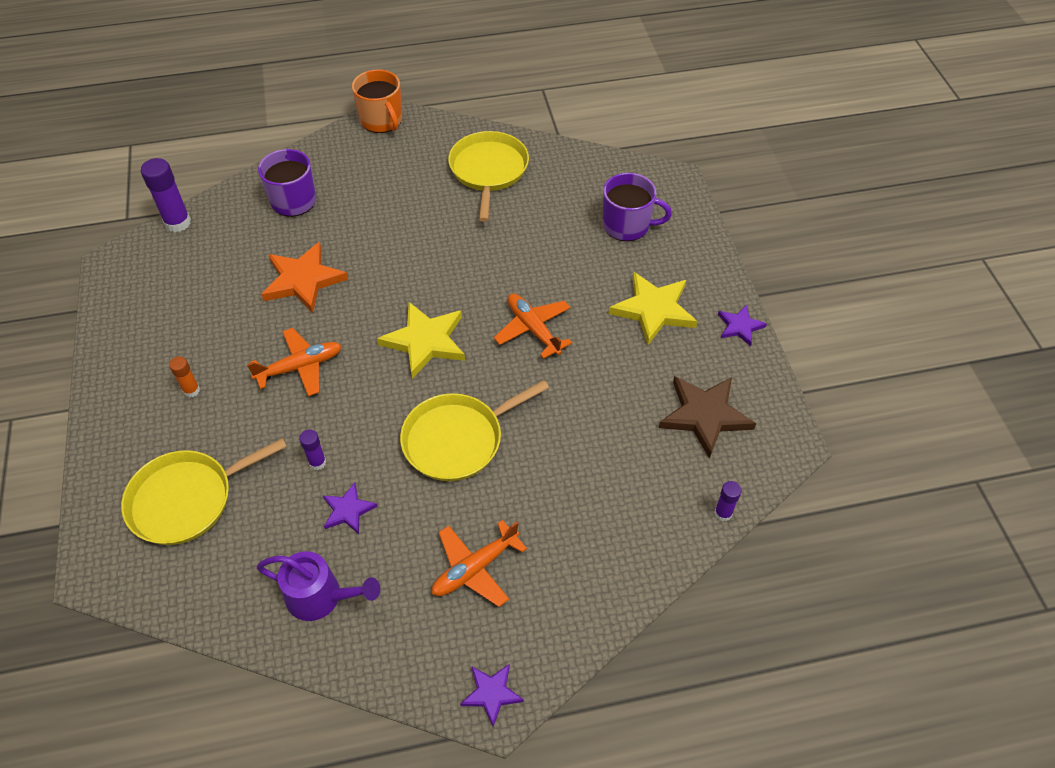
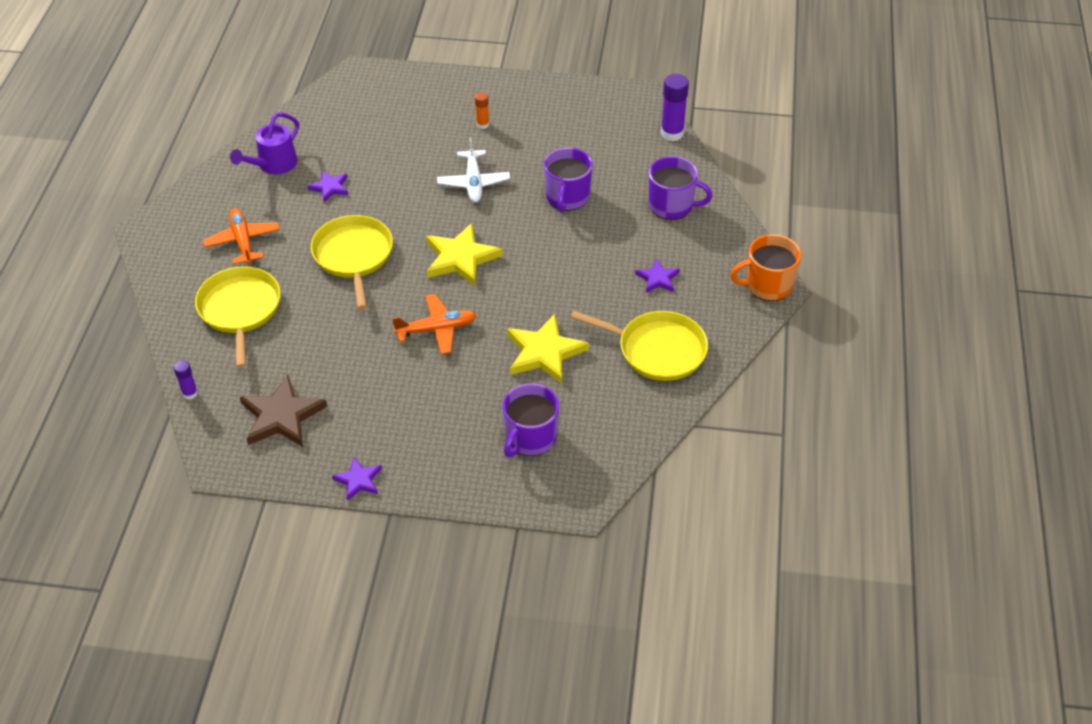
camera: 110 degrees right, 5 degrees down
(187, 499) = (388, 114): yellow pan -> yellow pan (240, 310)
(300, 367) = (473, 182): orange plane -> white plane
(303, 280) = (567, 197): orange star -> purple mug
(317, 462) = (379, 179): purple glue stick -> none
(491, 693) = (154, 229): purple star -> purple star (657, 278)
(653, 310) = (413, 421): yellow star -> yellow star (544, 352)

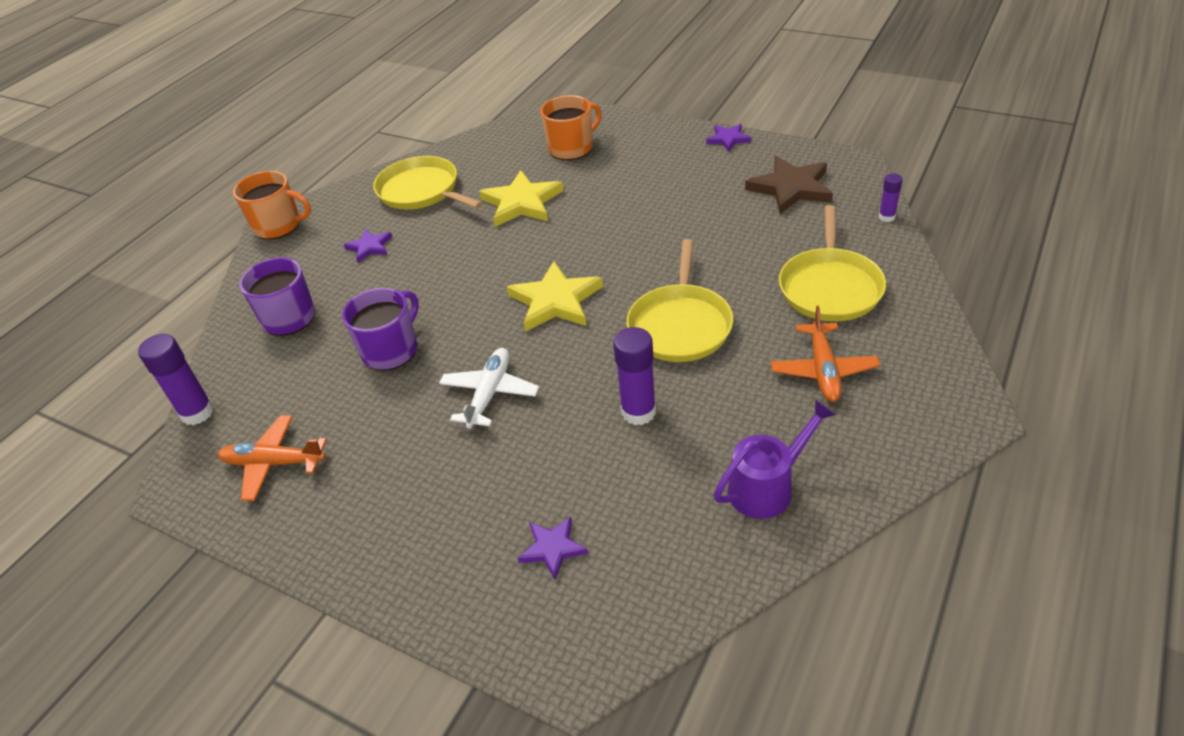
camera: 155 degrees left, 5 degrees down
(330, 187) = (687, 427): purple star -> purple star (553, 548)
(365, 190) = (638, 412): none -> purple glue stick
(437, 329) = (614, 236): orange plane -> orange plane (273, 463)
(482, 124) = (424, 488): orange glue stick -> none
(530, 438) = (572, 148): purple mug -> orange mug

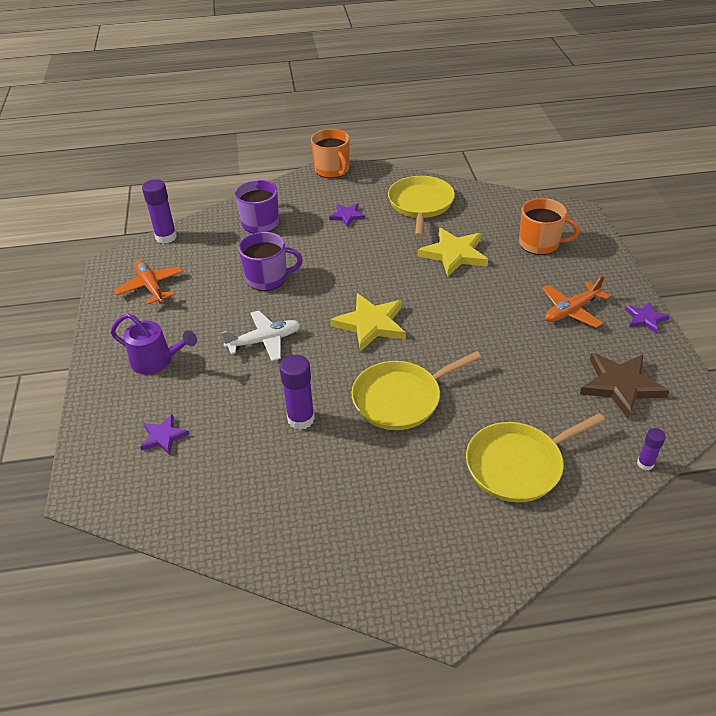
camera: 50 degrees right, 0 degrees up
(768, 486) = (281, 520): purple watering can -> purple watering can (157, 361)
(823, 370) = (419, 501): orange plane -> orange plane (571, 311)

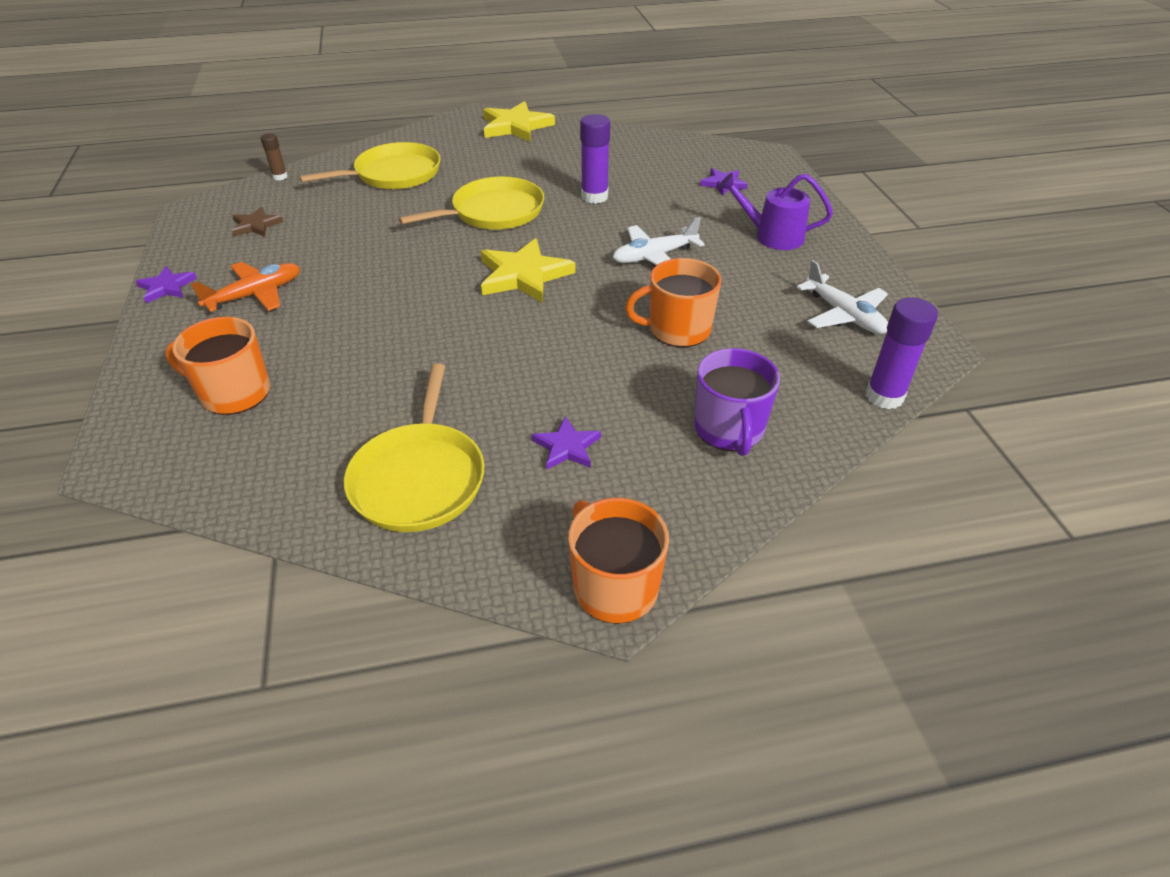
camera: 175 degrees right, 0 degrees up
(151, 287) = (844, 315): orange plane -> white plane
(267, 278) = (677, 329): purple mug -> orange mug
(454, 254) = (386, 372): yellow star -> yellow star (515, 126)
(620, 386) = (256, 225): brown star -> brown star, size x0.55
(645, 463) = (280, 177): purple glue stick -> brown glue stick

